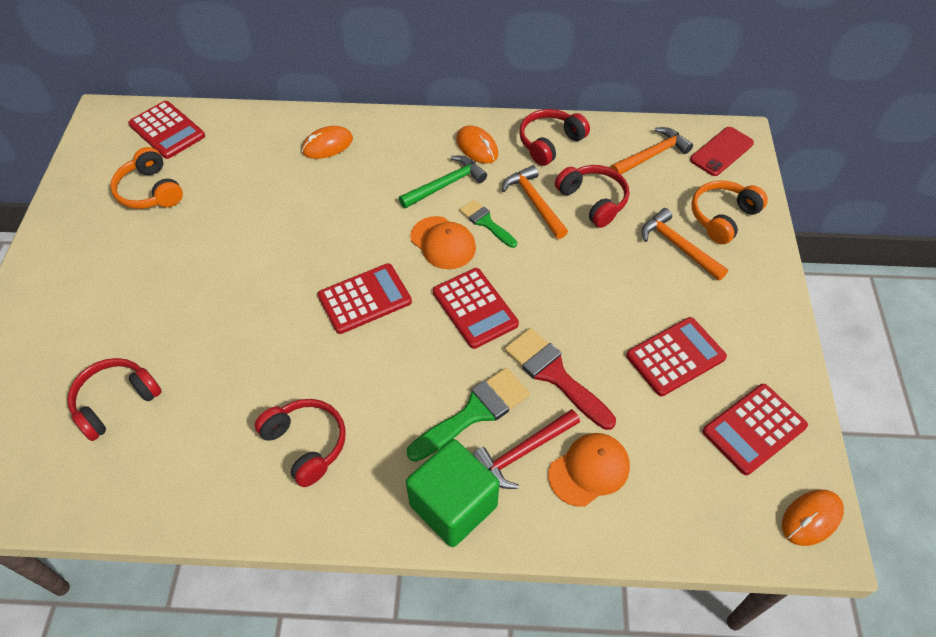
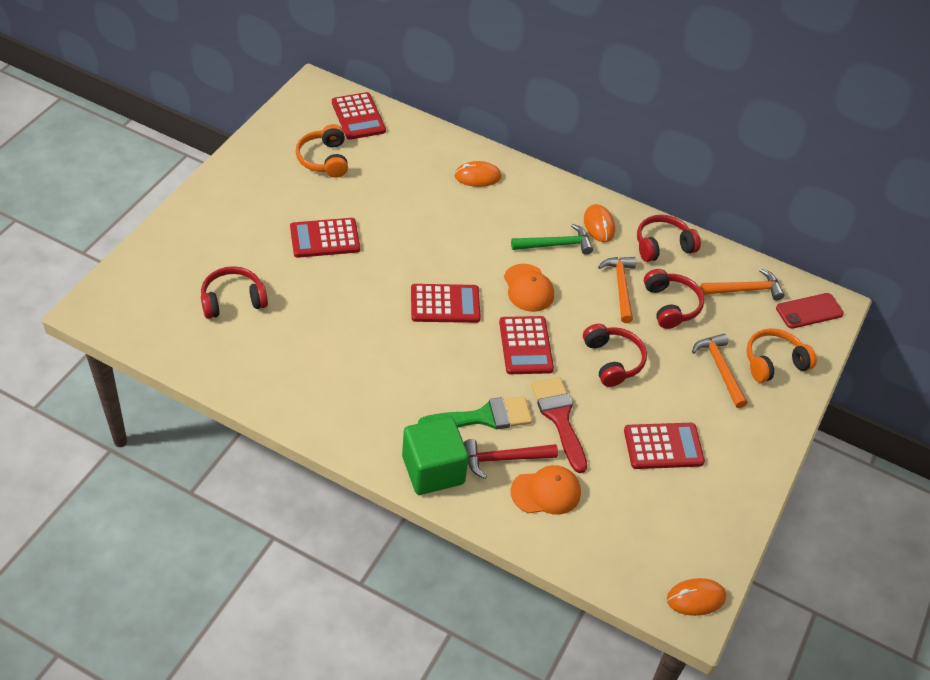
camera: 20 degrees right, 5 degrees down
(306, 444) = (350, 385): red headphones -> red headphones (612, 361)
(486, 222) = (571, 286): green brush -> none
(754, 429) = (692, 522): red calculator -> red calculator (325, 238)

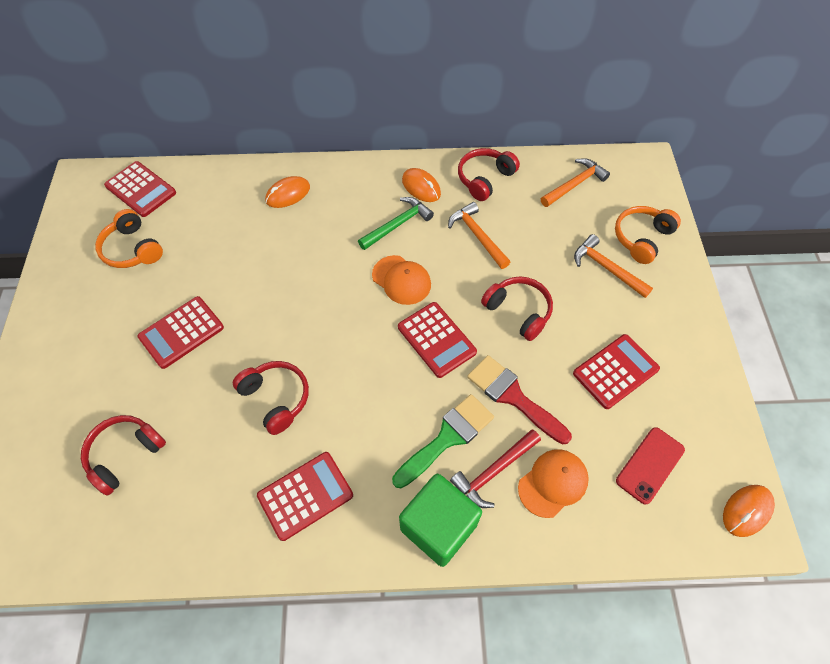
camera: 25 degrees left, 10 degrees up
(445, 304) = (338, 338): red calculator -> red calculator (305, 495)
(671, 305) = (528, 231): red headphones -> red headphones (276, 398)
(809, 311) = (634, 177): red phone -> red phone (649, 465)

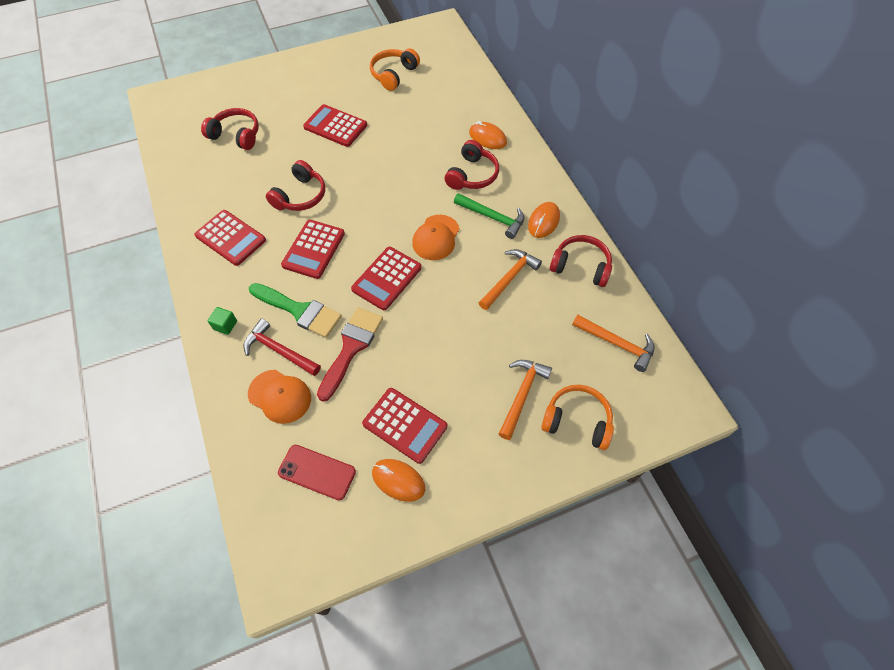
camera: 70 degrees right, 0 degrees up
(141, 189) = (448, 57): red calculator -> red calculator (313, 249)
(438, 526) = (225, 325): green cube -> green cube, size x0.40
(518, 311) = (439, 331): red headphones -> red headphones (472, 175)
(747, 511) = (293, 568): orange mouse -> orange mouse (398, 480)

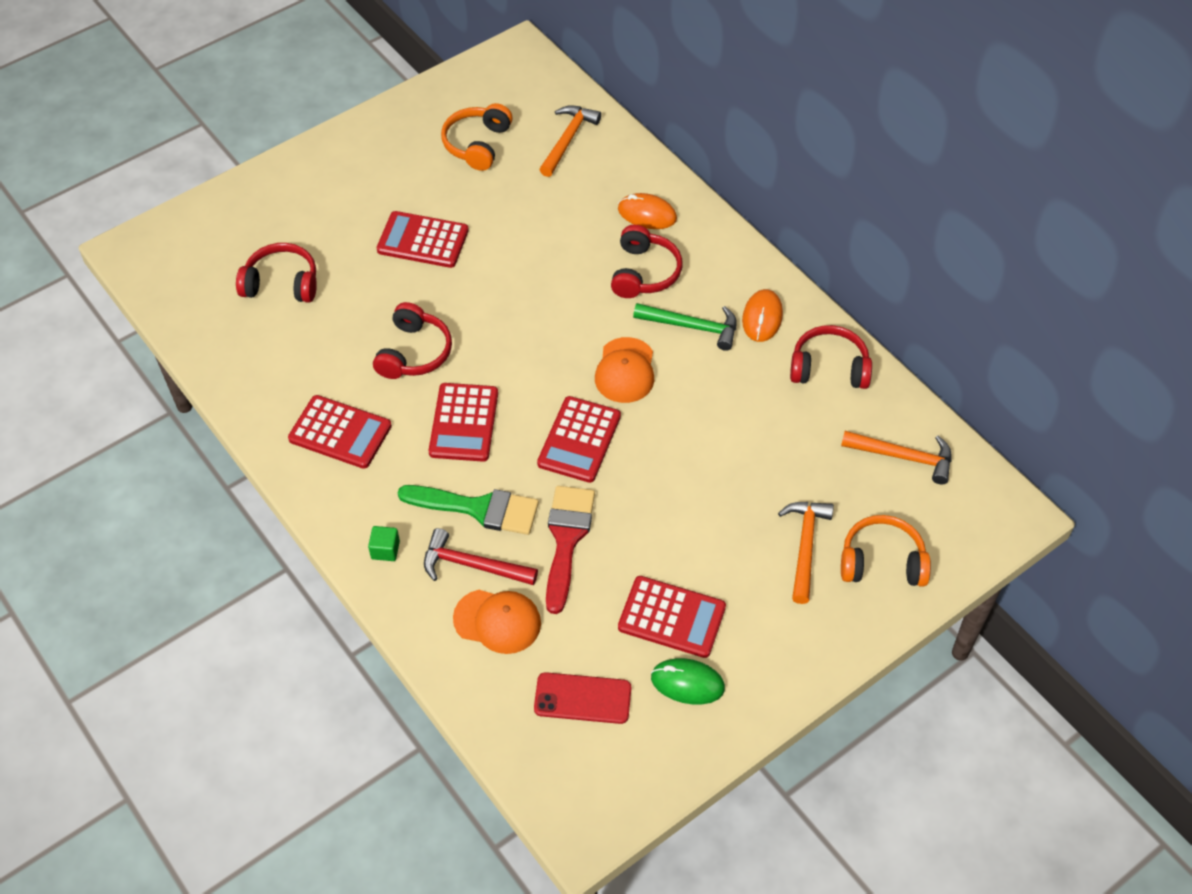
camera: 15 degrees left, 5 degrees down
(398, 480) = (687, 683): orange mouse -> green mouse
(509, 278) = (742, 404): orange hammer -> orange hammer (568, 139)

